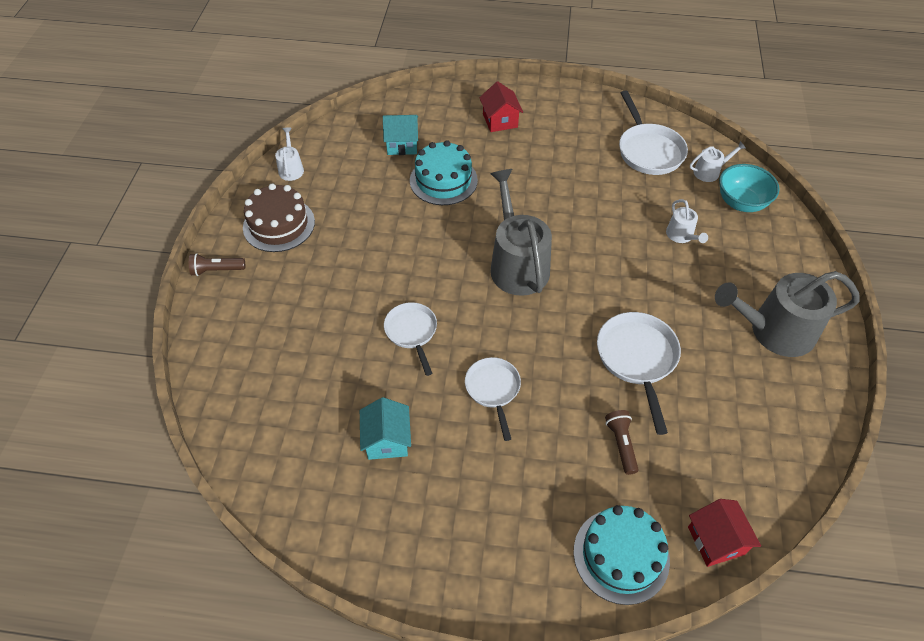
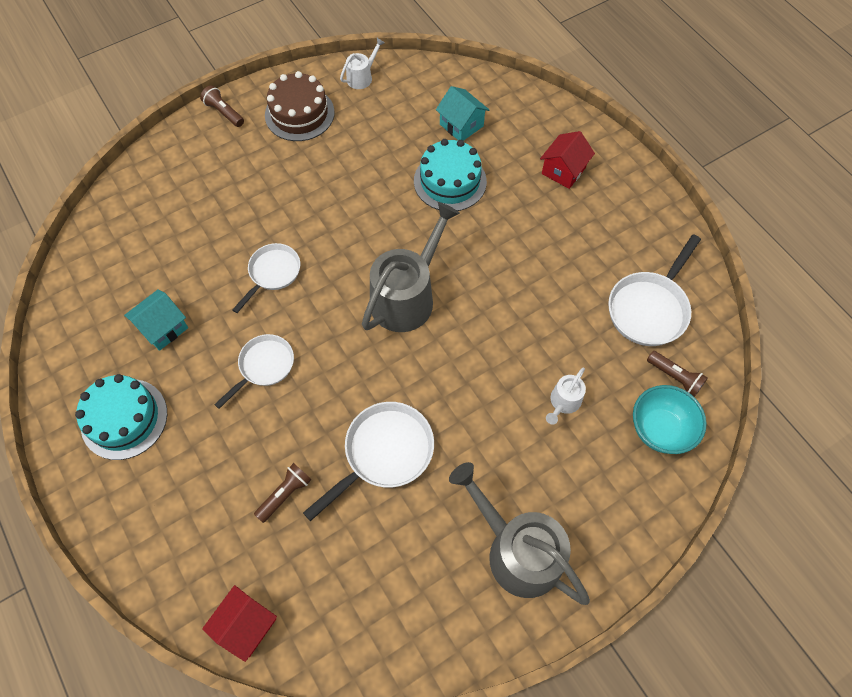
camera: 50 degrees right, 10 degrees up
(621, 555) = (181, 558): turquoise cake -> turquoise cake (124, 418)
(709, 172) = (675, 377): white watering can -> brown flashlight

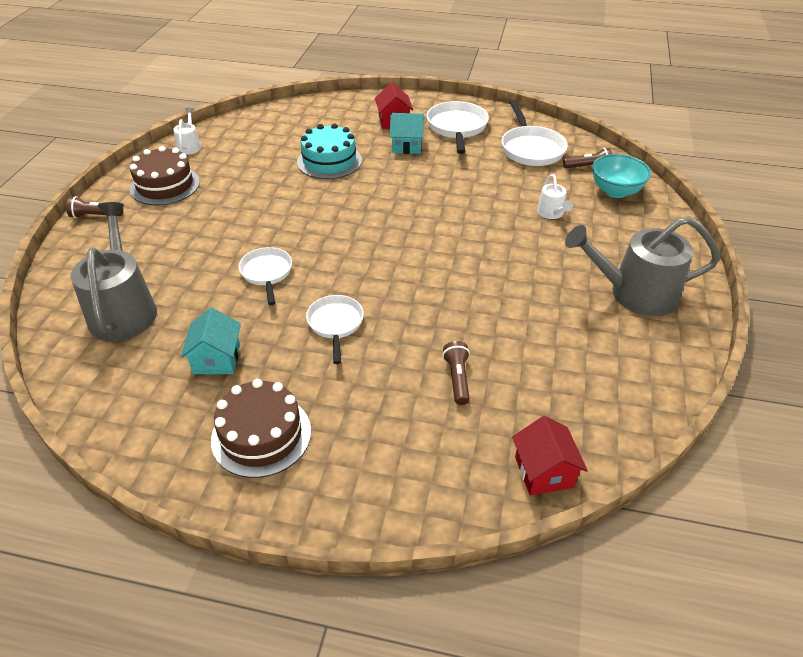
camera: 45 degrees left, 20 degrees down
(124, 418) = (261, 435): turquoise cake -> brown cake
(384, 453) = (488, 308): white pan -> white pan (457, 128)
(407, 297) = (384, 227): grey watering can -> grey watering can (123, 309)
(461, 125) = (298, 134): turquoise house -> turquoise house (407, 146)

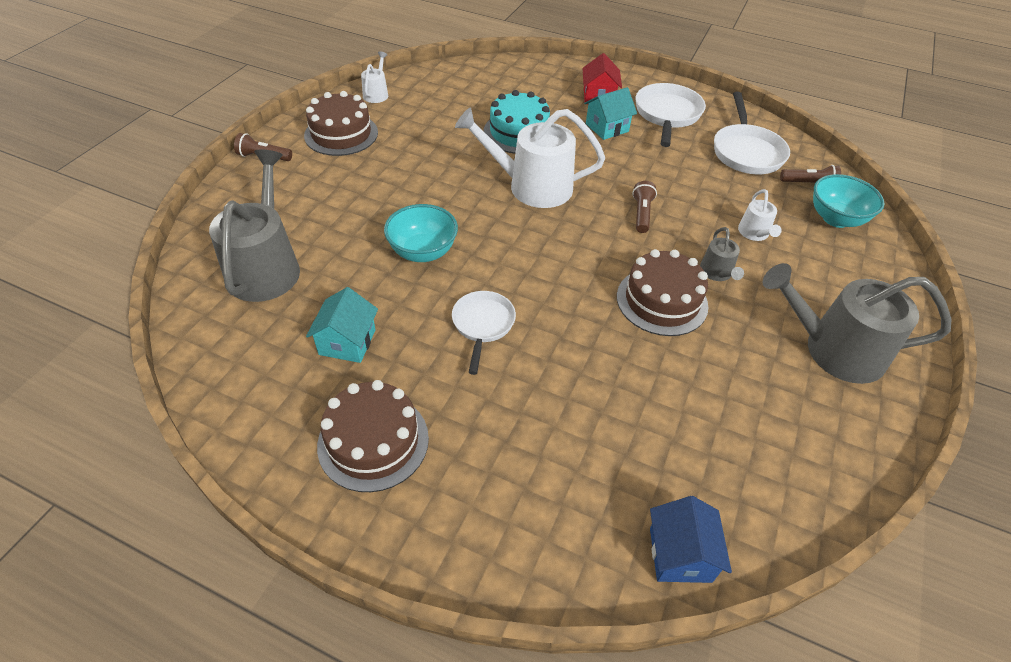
camera: 10 degrees right, 5 degrees up
(267, 273) = (423, 252): white pan -> turquoise bowl
(352, 204) = (532, 186): none -> white watering can
(407, 146) = (607, 128): turquoise house -> turquoise house turned 45 degrees counterclockwise
(457, 378) = (603, 416): brown flashlight -> brown flashlight (641, 214)
(486, 279) = (662, 301): none -> brown cake
(527, 249) = (717, 273): none -> grey watering can
(544, 472) = (680, 555): red house -> blue house

